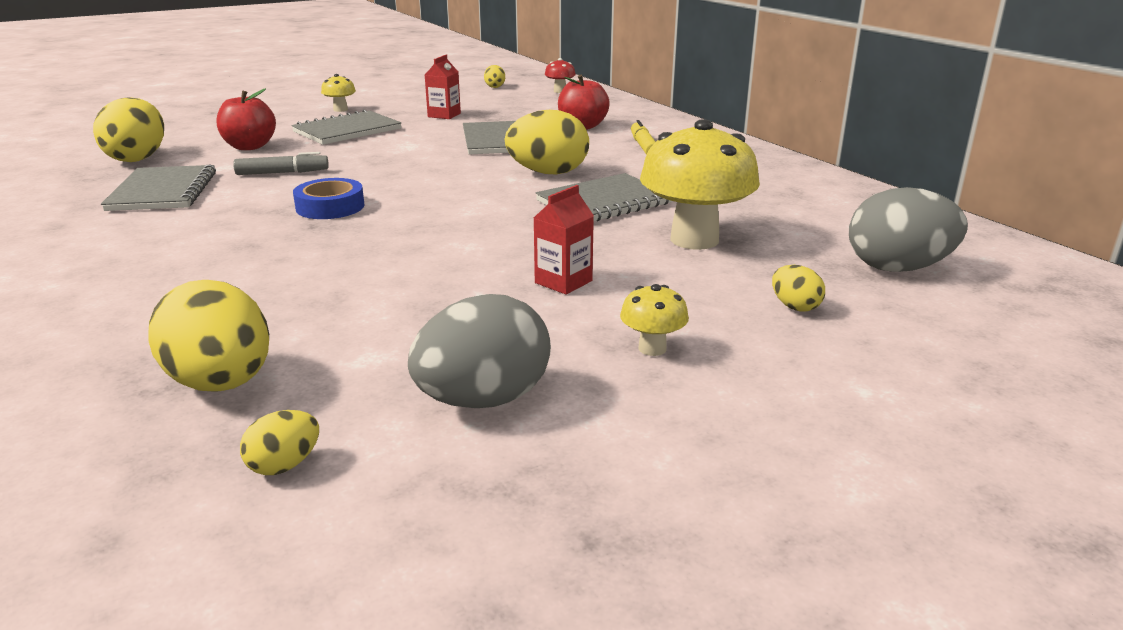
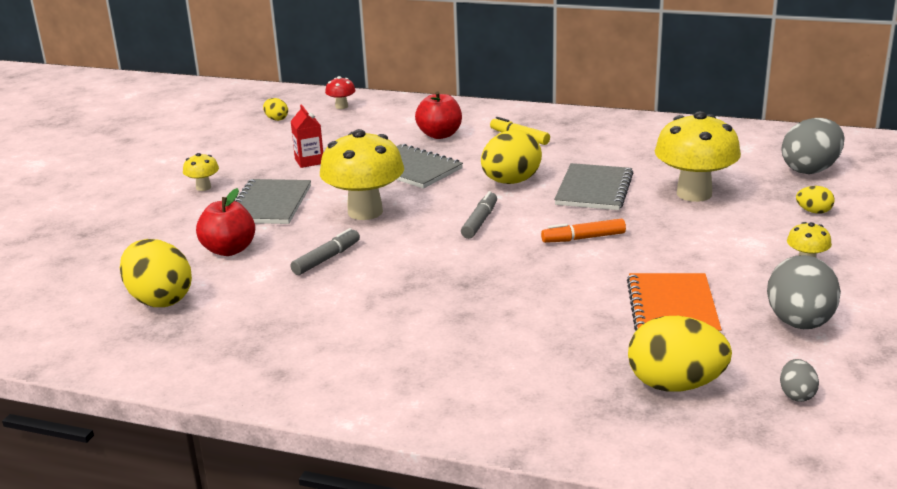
camera: 40 degrees left, 0 degrees up
(163, 191) = (277, 313): grey notebook -> none
(284, 465) = (796, 395): yellow egg -> grey egg
(330, 207) = (438, 267): blue tape -> none
(389, 155) = (365, 212): none -> yellow mushroom
(406, 319) = (672, 308): none -> orange notebook
(446, 190) = (480, 221): none -> grey marker
(491, 233) = (583, 238): none -> orange marker
(563, 282) = (692, 249): red carton -> none

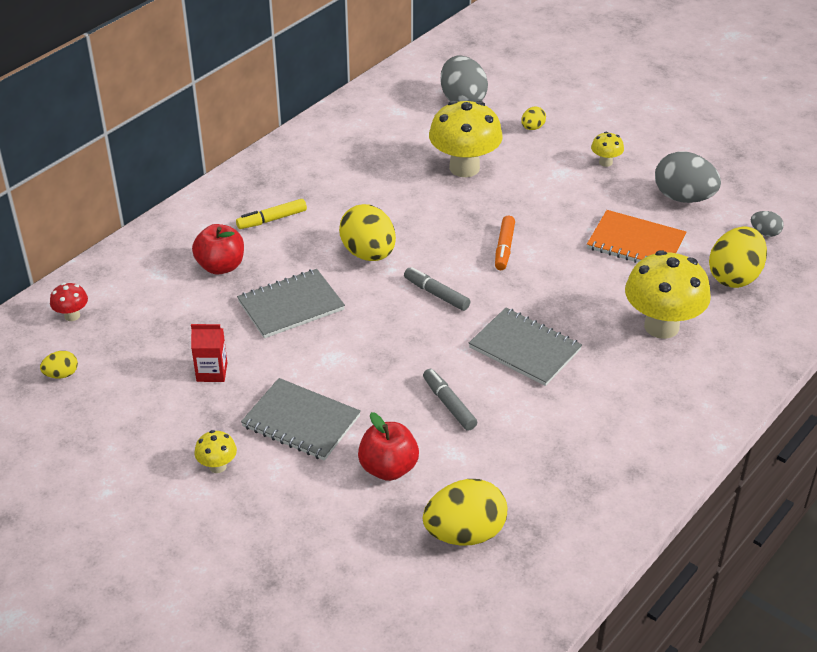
camera: 70 degrees left, 15 degrees up
(365, 212) = (367, 359): yellow mushroom -> yellow mushroom (661, 326)
(594, 189) = (419, 214): grey notebook -> grey notebook (525, 349)

